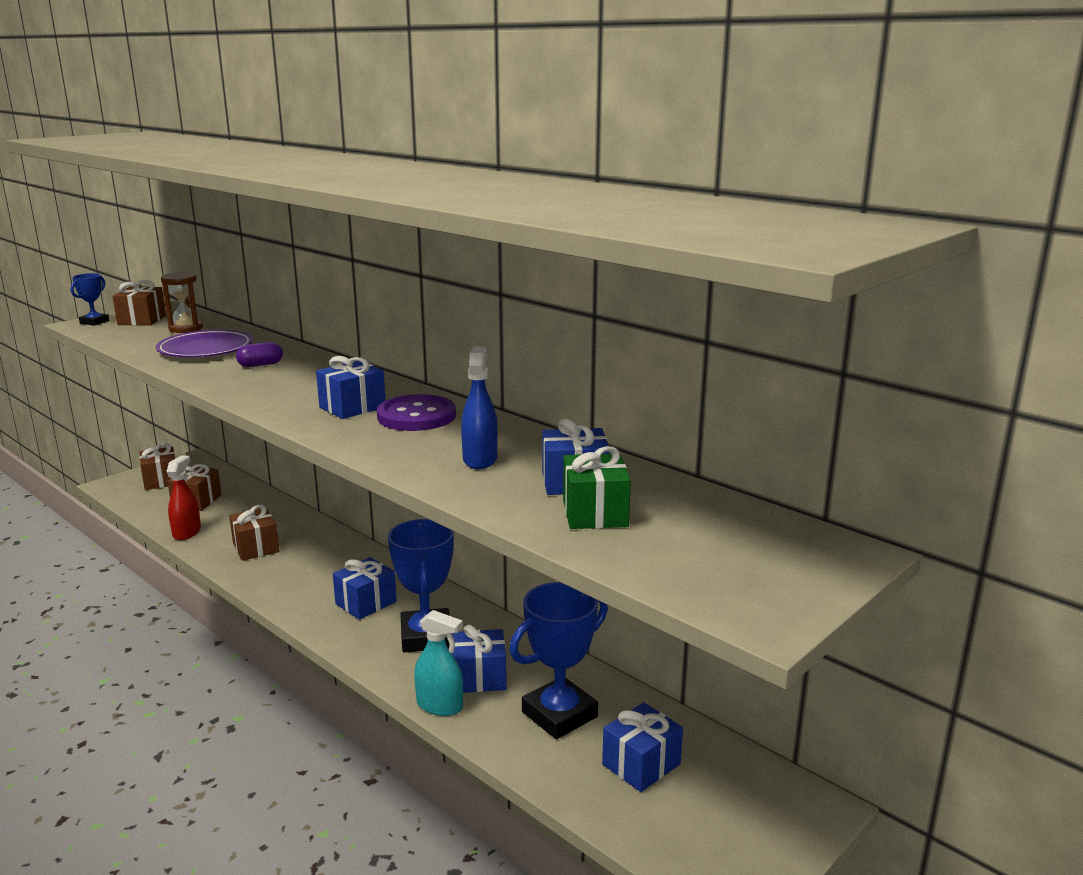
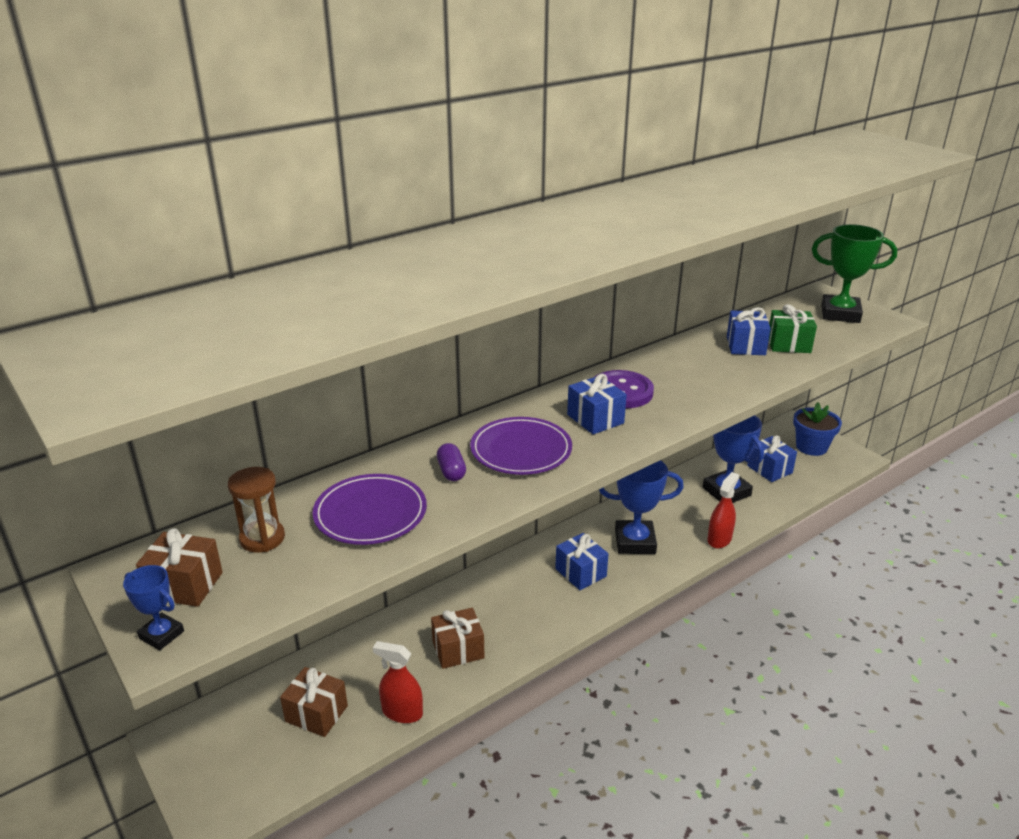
camera: 80 degrees left, 10 degrees up
(161, 480) = (228, 762): brown gift -> none
(293, 383) = (521, 450): none -> purple plate
(440, 705) = (719, 539): turquoise spray bottle -> red spray bottle
(479, 677) = (687, 520): blue gift -> none
(480, 459) = (709, 372): blue spray bottle -> none
(743, 825) = (811, 447): none -> blue flower pot
(759, 565) = (840, 314): none -> green trophy

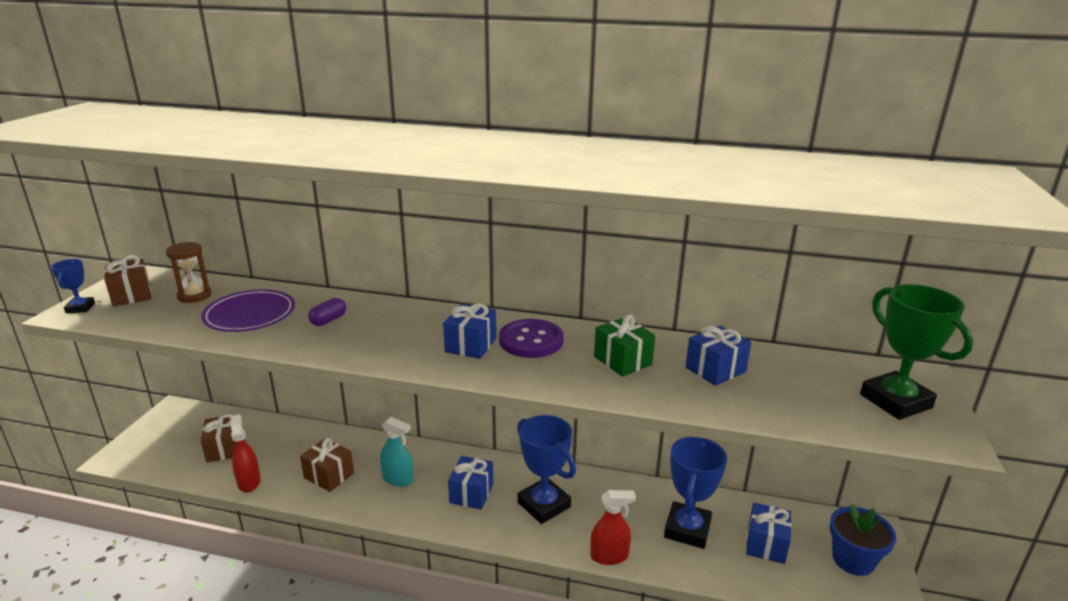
camera: 50 degrees right, 5 degrees down
(514, 607) = (398, 479): none -> turquoise spray bottle
(521, 450) = (386, 333): purple plate -> none
(788, 344) = (762, 391): green gift -> green gift (622, 361)

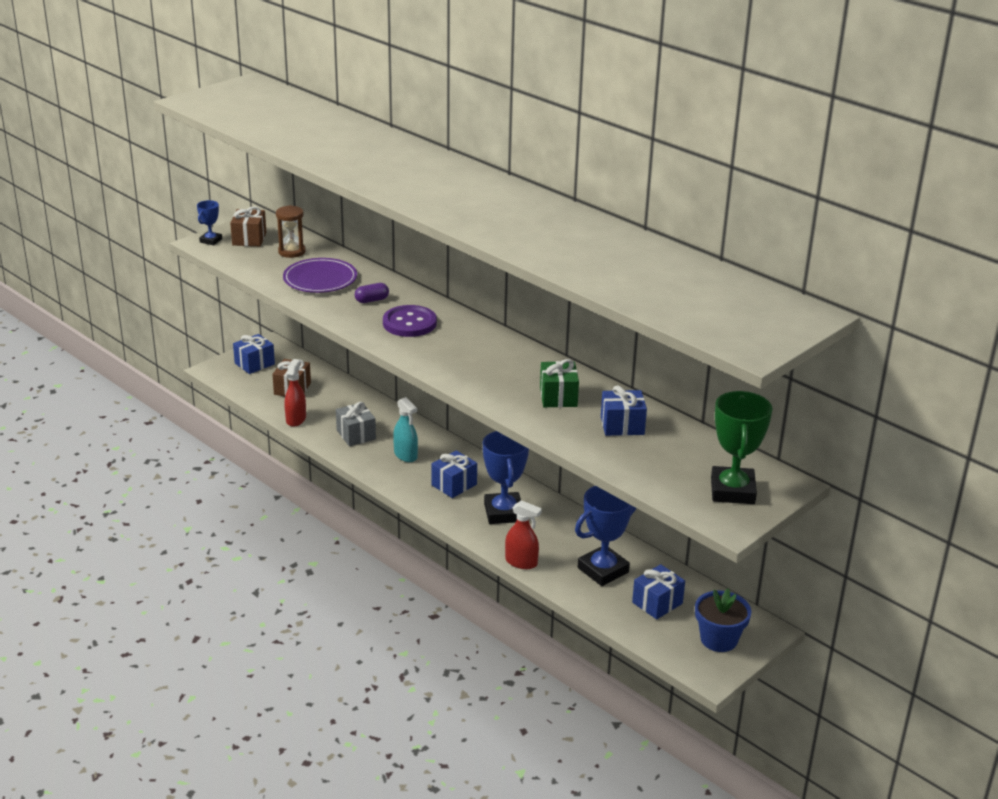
camera: 30 degrees right, 5 degrees up
(329, 475) = (356, 435): brown gift -> grey gift
(471, 345) = (457, 350): blue gift -> blue gift (254, 364)
(531, 341) = (506, 361): purple button -> purple button (409, 323)

